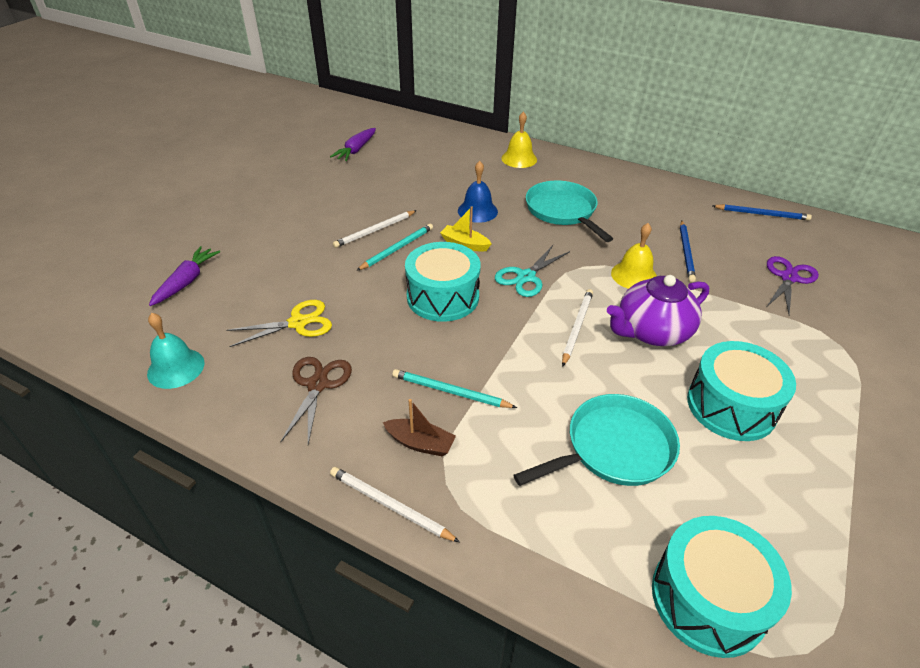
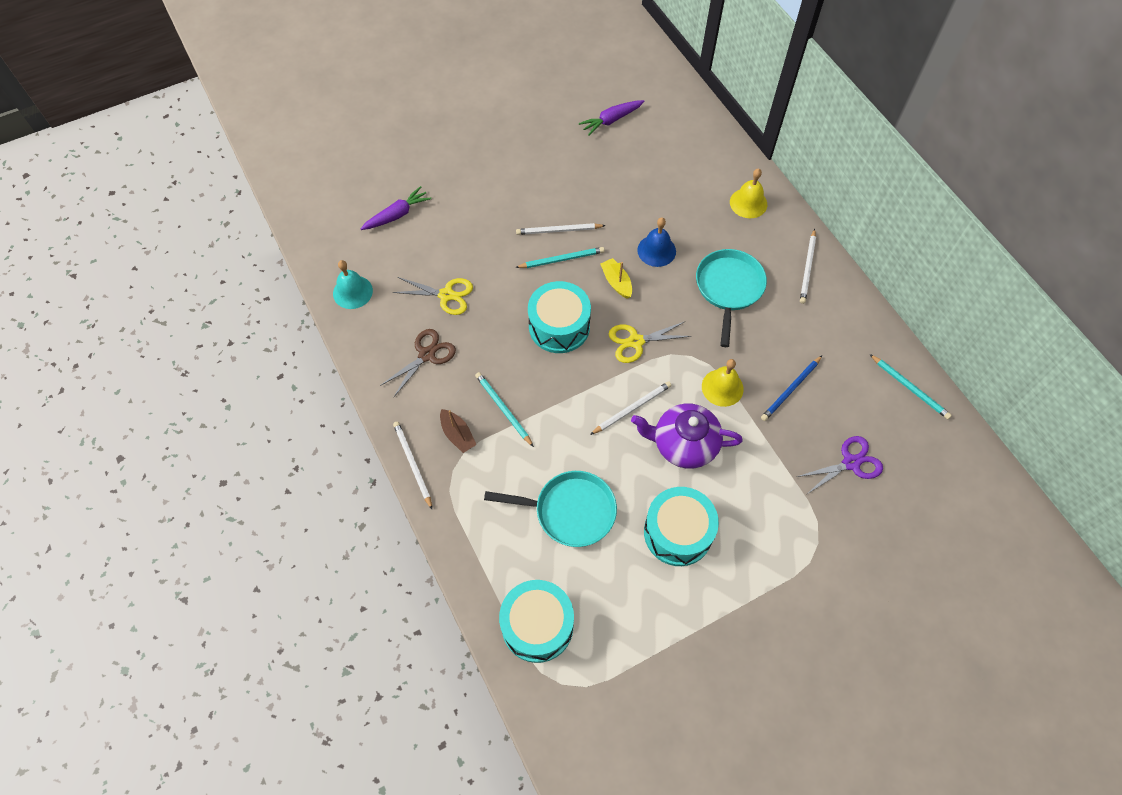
camera: 35 degrees right, 20 degrees up
(526, 277) = (636, 341): turquoise scissors -> yellow scissors
(606, 177) = (807, 268): none -> white pencil
(762, 214) = (910, 388): blue pencil -> turquoise pencil

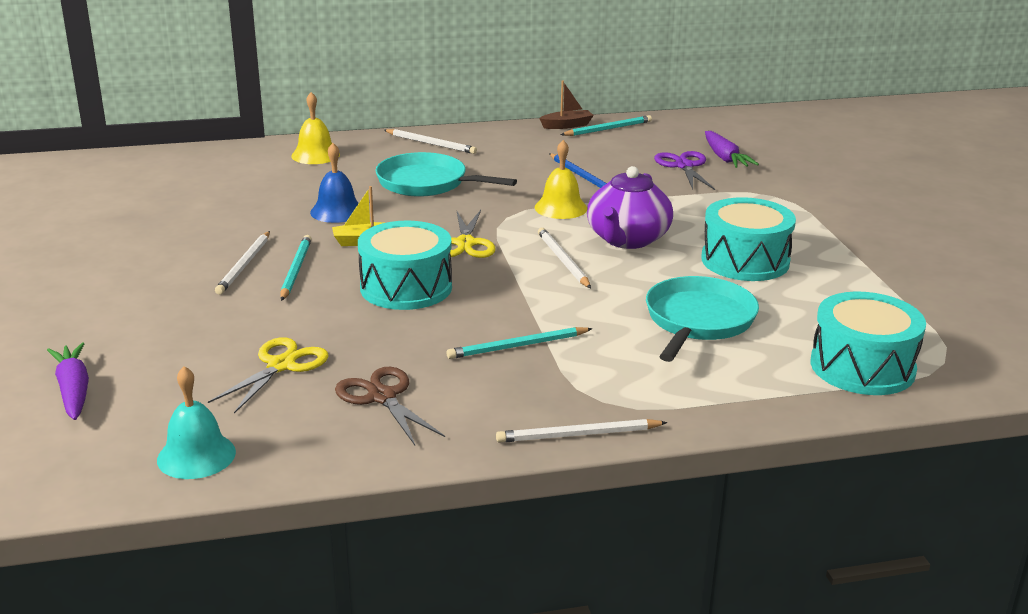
camera: 75 degrees left, 35 degrees down
(457, 435) = (543, 388): brown boat -> brown boat (567, 125)
(611, 120) = (95, 205): purple carrot -> purple carrot (725, 158)

